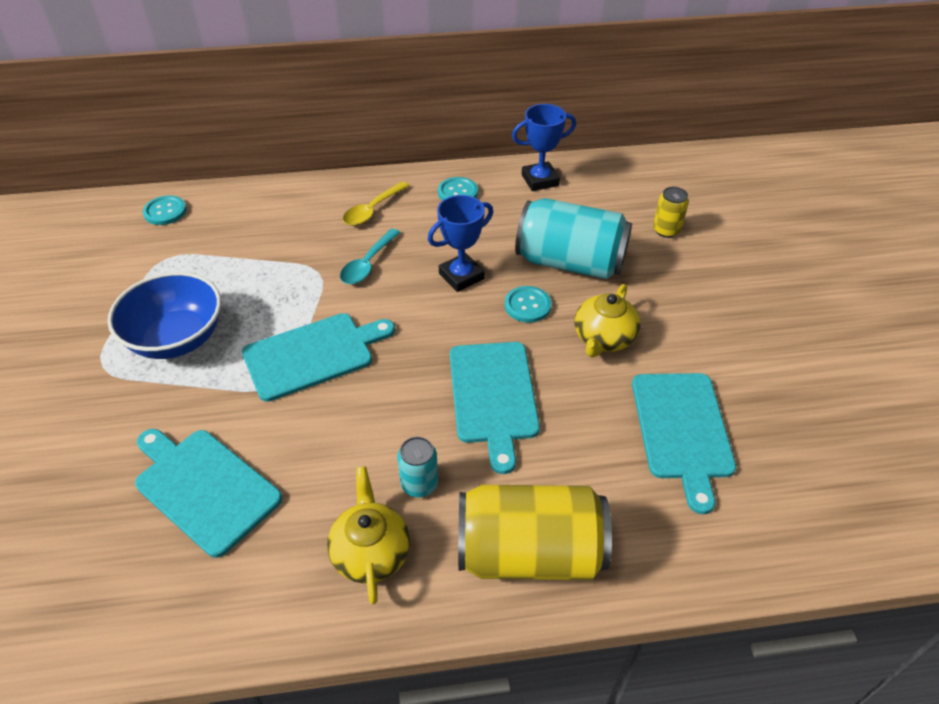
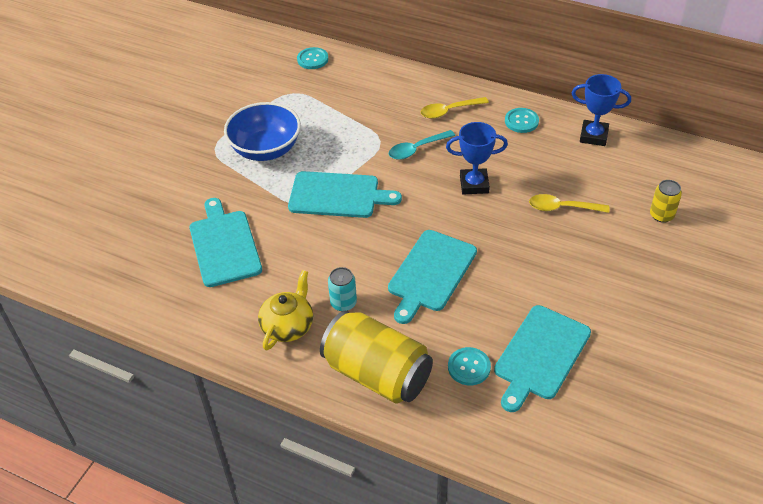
camera: 35 degrees right, 0 degrees up
(527, 305) = (504, 225): turquoise button -> turquoise button (469, 367)
(570, 262) = (562, 208): turquoise can -> yellow spoon
(603, 338) = (539, 271): yellow teapot -> none

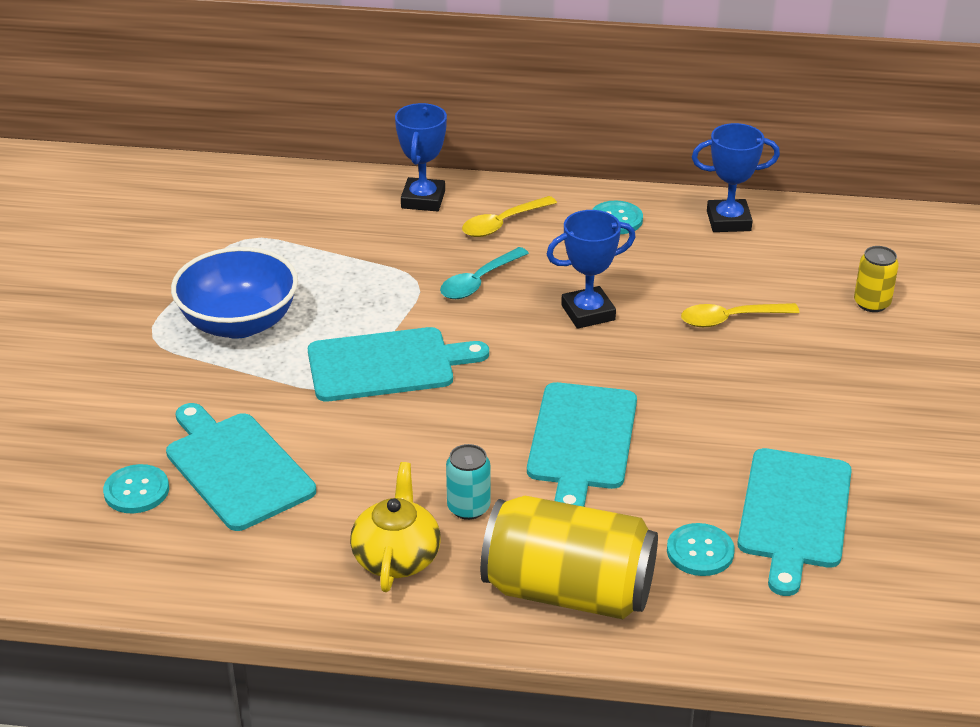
camera: 20 degrees left, 10 degrees down
(312, 59) = (254, 188): turquoise button -> turquoise button (136, 491)
(408, 85) = (423, 200): none -> blue trophy

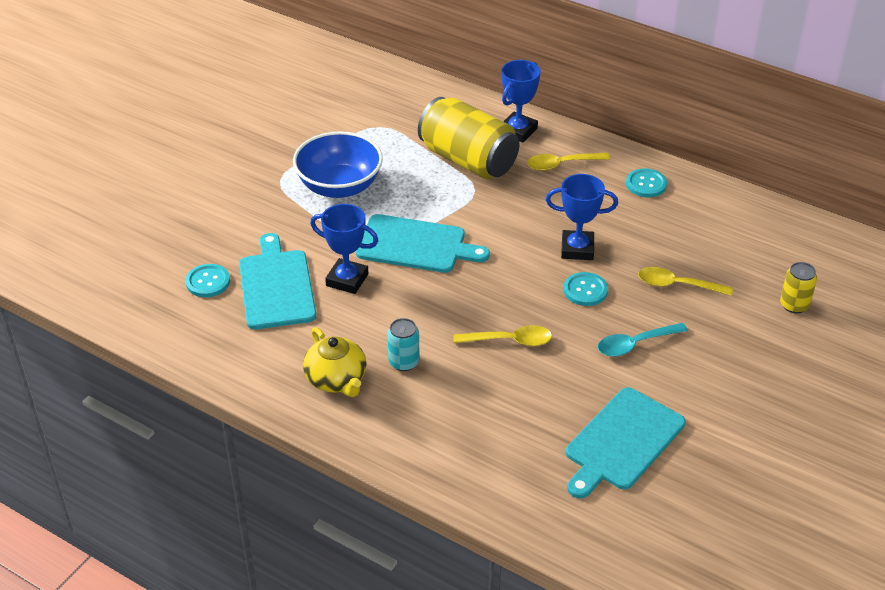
camera: 25 degrees right, 5 degrees up
(396, 557) = (337, 380): yellow teapot -> yellow teapot turned 120 degrees clockwise
(478, 282) = (516, 203): turquoise spoon -> turquoise spoon (635, 344)
(568, 591) = (430, 441): yellow can -> yellow can (468, 160)
(582, 441) = (510, 341): turquoise cutting board -> yellow spoon
(700, 551) = (537, 445): turquoise button -> turquoise button (585, 290)
(728, 221) = (729, 209): blue trophy -> blue trophy (347, 280)

